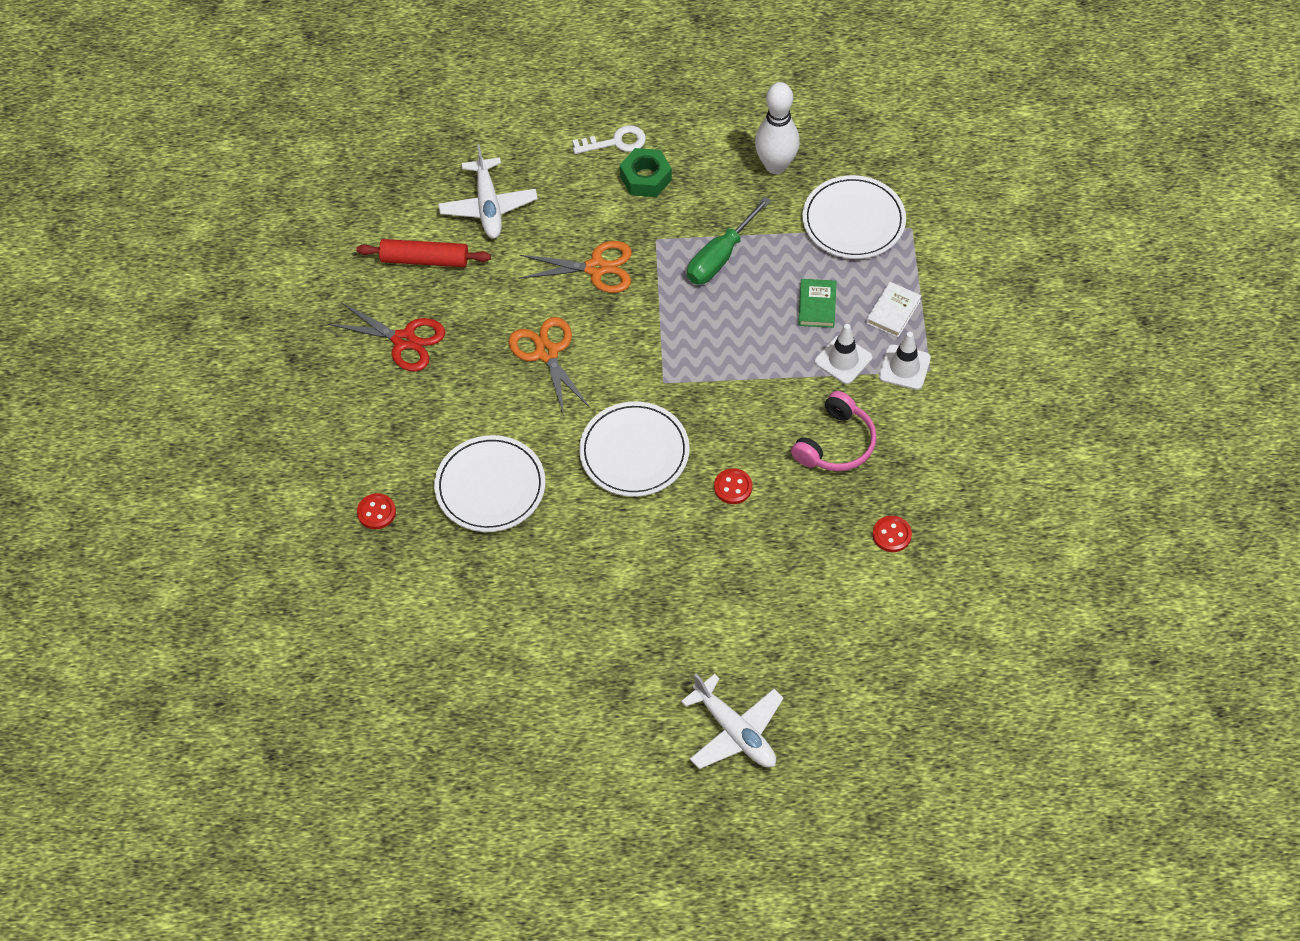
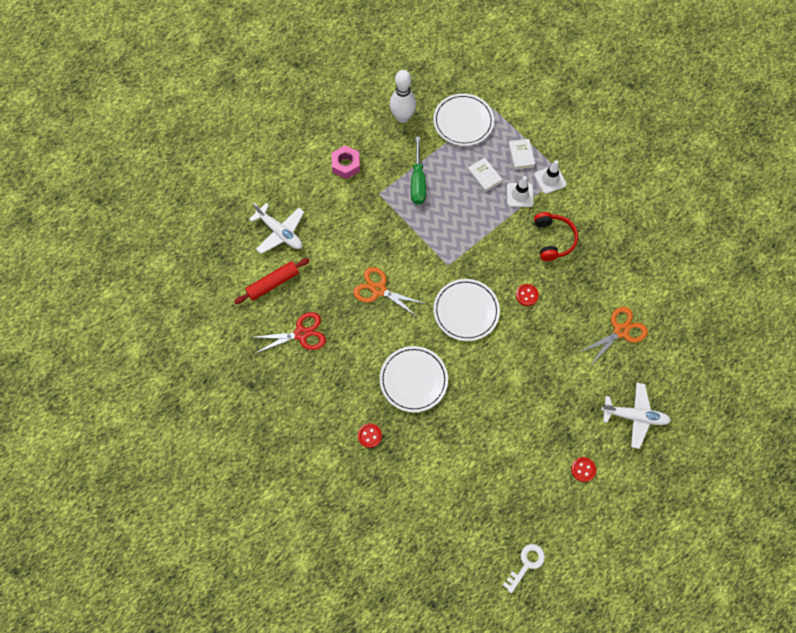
camera: 40 degrees left, 10 degrees up
(596, 268) = (363, 228): orange scissors -> orange scissors (620, 331)
(616, 142) = (314, 155): white key -> white key (526, 564)
(646, 178) = (346, 165): green nut -> pink nut
(817, 305) = (484, 176): green book -> white book
(836, 444) = (553, 239): pink headphones -> red headphones
(891, 535) = (616, 266): red button -> red button (583, 469)

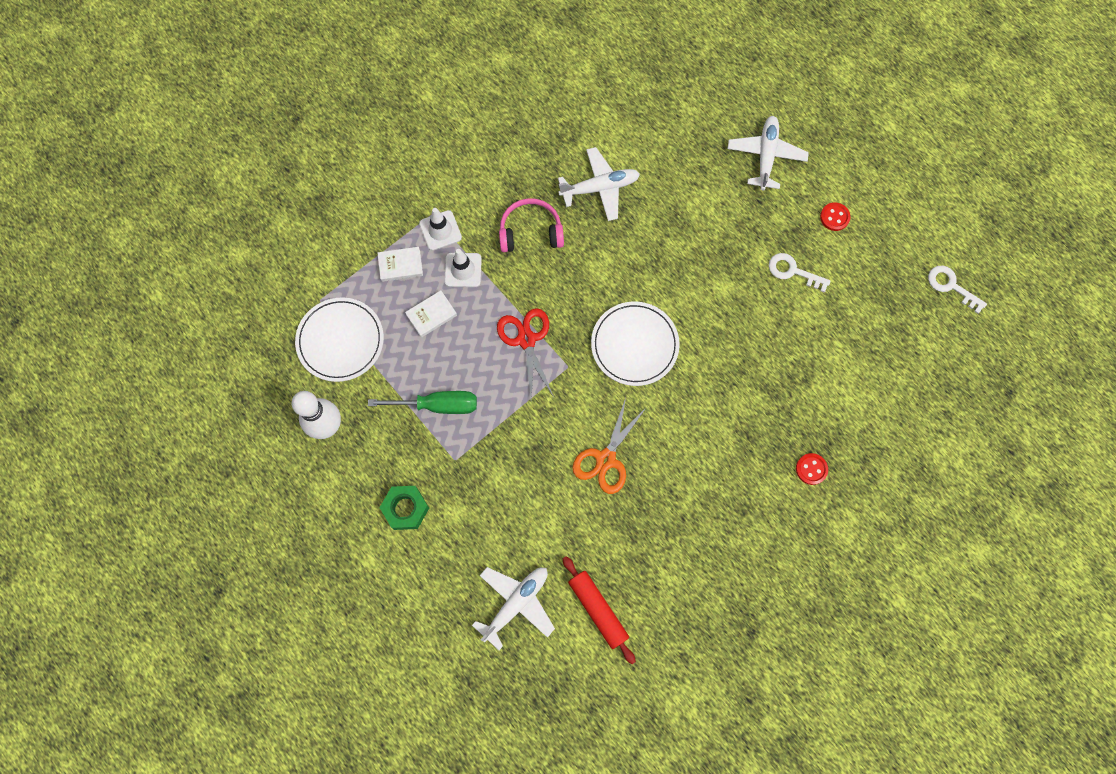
camera: 90 degrees left, 5 degrees up
(301, 334) = (674, 565): red scissors -> red scissors (526, 339)
(346, 165) = (405, 509): pink nut -> green nut
(413, 380) = (733, 413): white plate -> none
(527, 295) = (611, 268): red button -> none
(532, 432) = (793, 271): none -> white key
(553, 239) = (530, 231): red headphones -> pink headphones
(594, 288) = (600, 188): none -> white plane
(620, 331) = (657, 162): orange scissors -> none

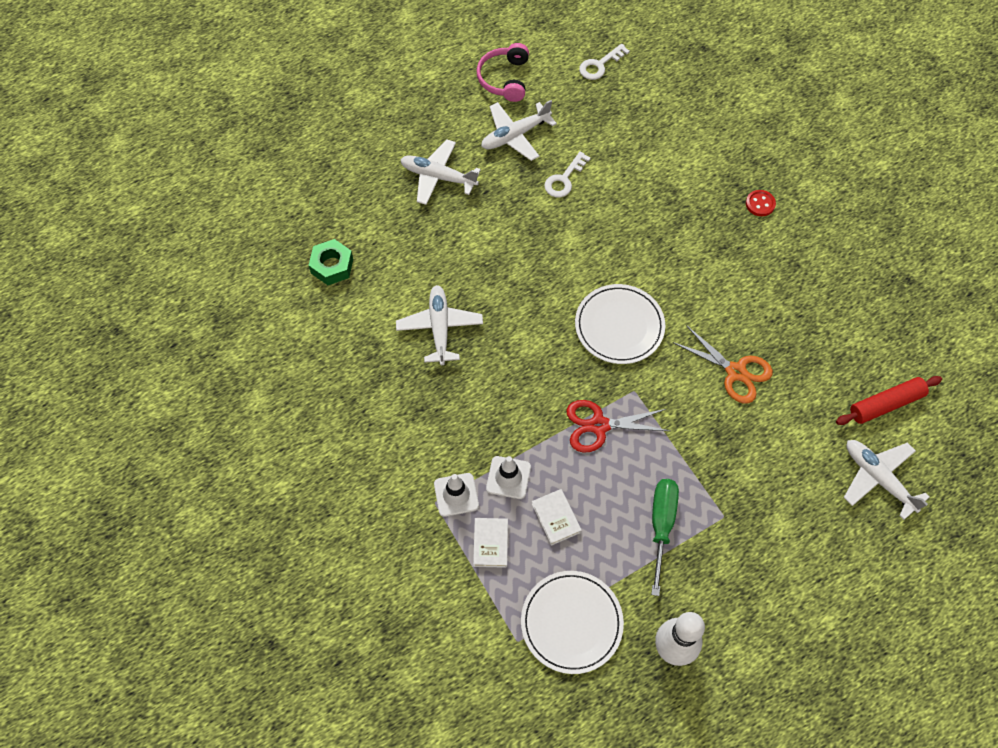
camera: 80 degrees left, 10 degrees down
(405, 509) = (773, 574): green nut -> green nut (332, 266)
(530, 231) = (476, 402): pink headphones -> pink headphones (504, 79)
(834, 217) = (515, 135): red button -> white plane

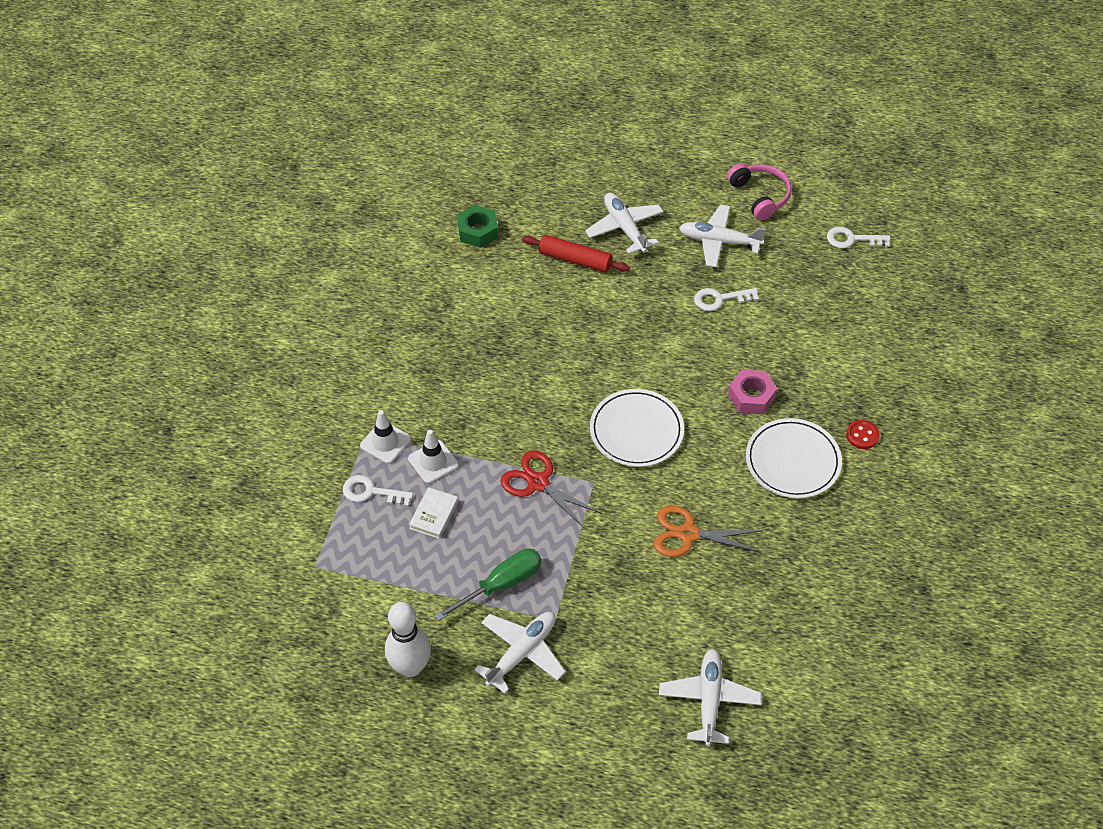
camera: 45 degrees right, 10 degrees down
(439, 328) = (503, 328): white plane -> white plane (521, 653)
(490, 543) = (371, 492): white book -> white key
(504, 79) = (760, 196): pink headphones -> pink headphones turned 105 degrees clockwise
(571, 622) = (364, 588): white plate -> white plate (792, 461)
(663, 235) = (751, 396): none -> pink nut
(735, 372) = (688, 534): orange scissors -> orange scissors turned 105 degrees clockwise
(886, 404) = (783, 657): red rolling pin -> red rolling pin (575, 260)

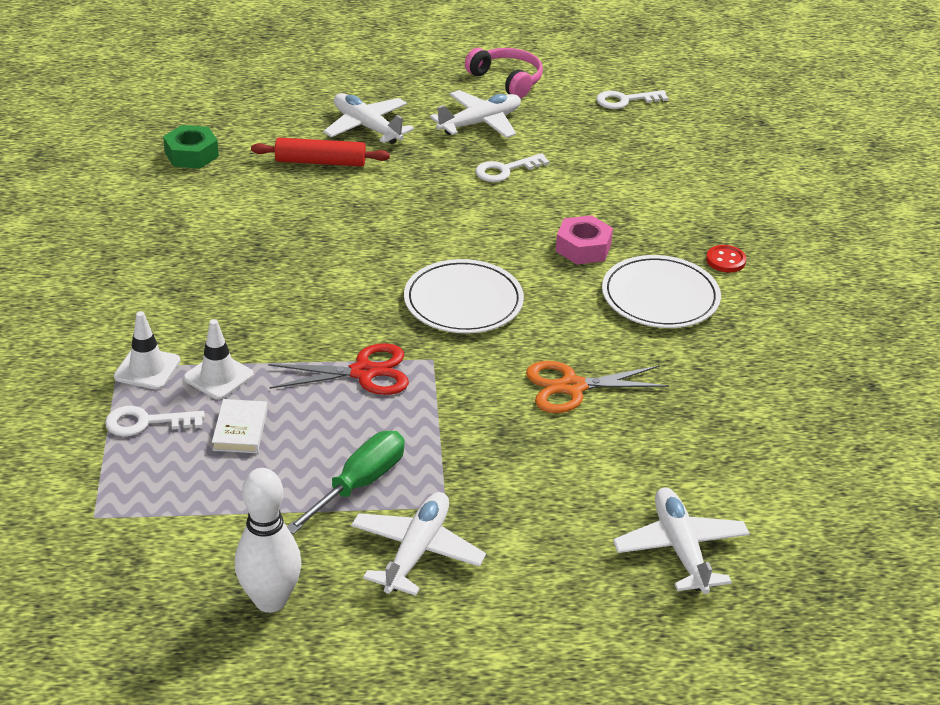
camera: 20 degrees left, 15 degrees down
(538, 483) = (364, 372): red scissors -> red scissors turned 150 degrees clockwise
(719, 241) = (480, 123): white plane -> white plane turned 150 degrees clockwise

